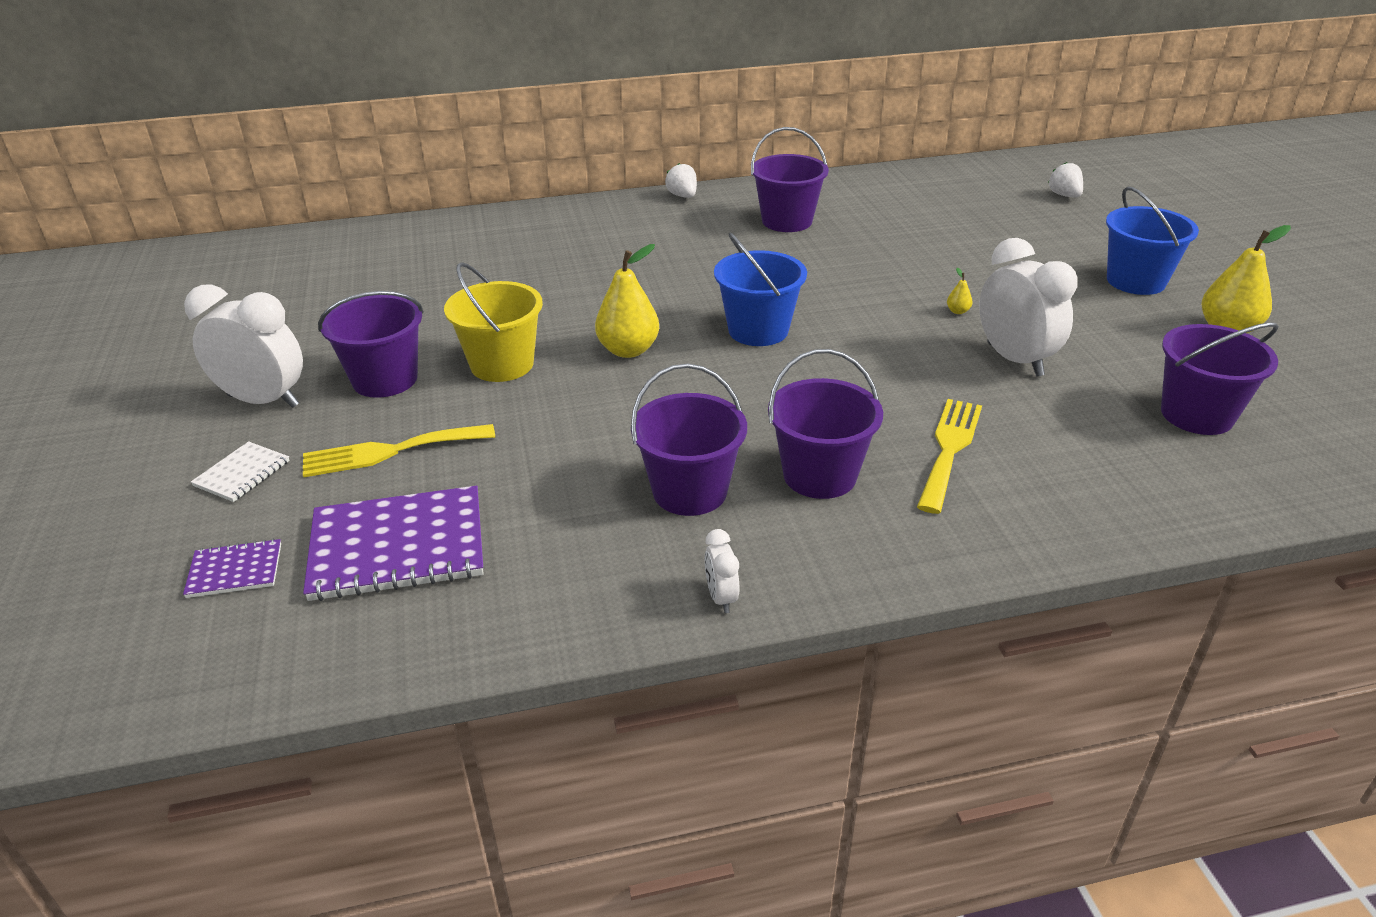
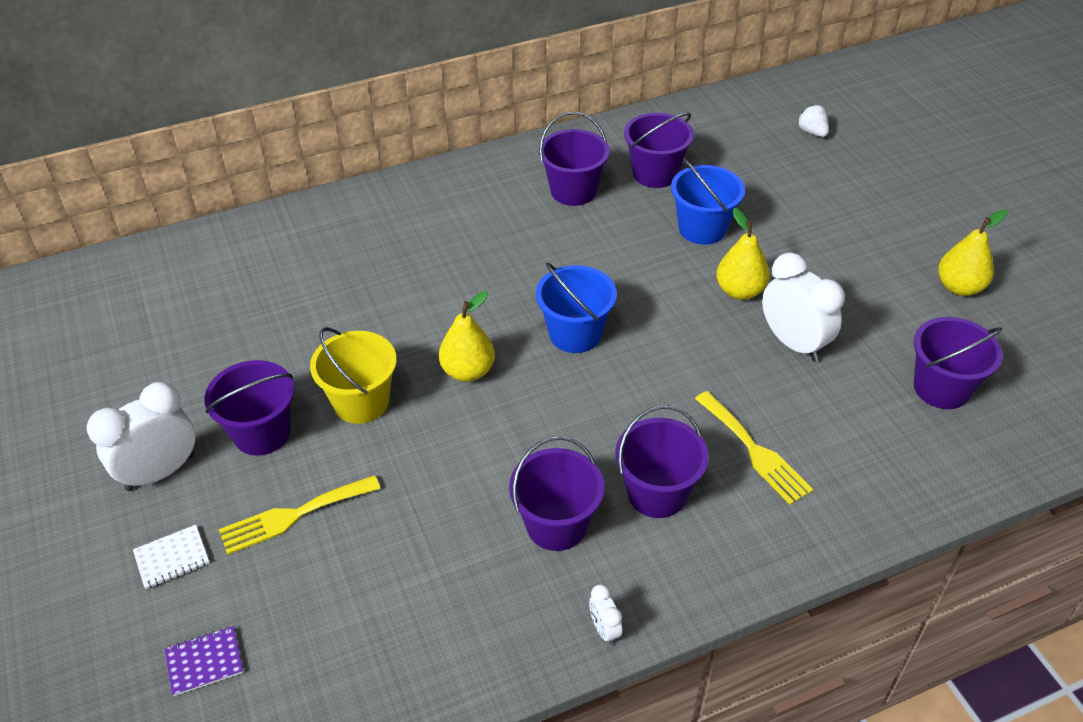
camera: 10 degrees left, 10 degrees up
(242, 473) = (172, 558): white notebook -> white notebook turned 45 degrees clockwise
(263, 401) = (160, 472): white clock -> white clock turned 45 degrees counterclockwise
(398, 547) = (333, 617): purple notebook -> none
(682, 196) = (471, 166): white strawberry -> none
(880, 214) = (655, 173): none -> purple bucket
(949, 449) = (754, 451): yellow fork -> yellow fork turned 135 degrees clockwise
(958, 311) = (740, 291): yellow pear -> yellow pear, size x2.42
(1136, 281) = (882, 237): blue bucket -> blue bucket (702, 228)

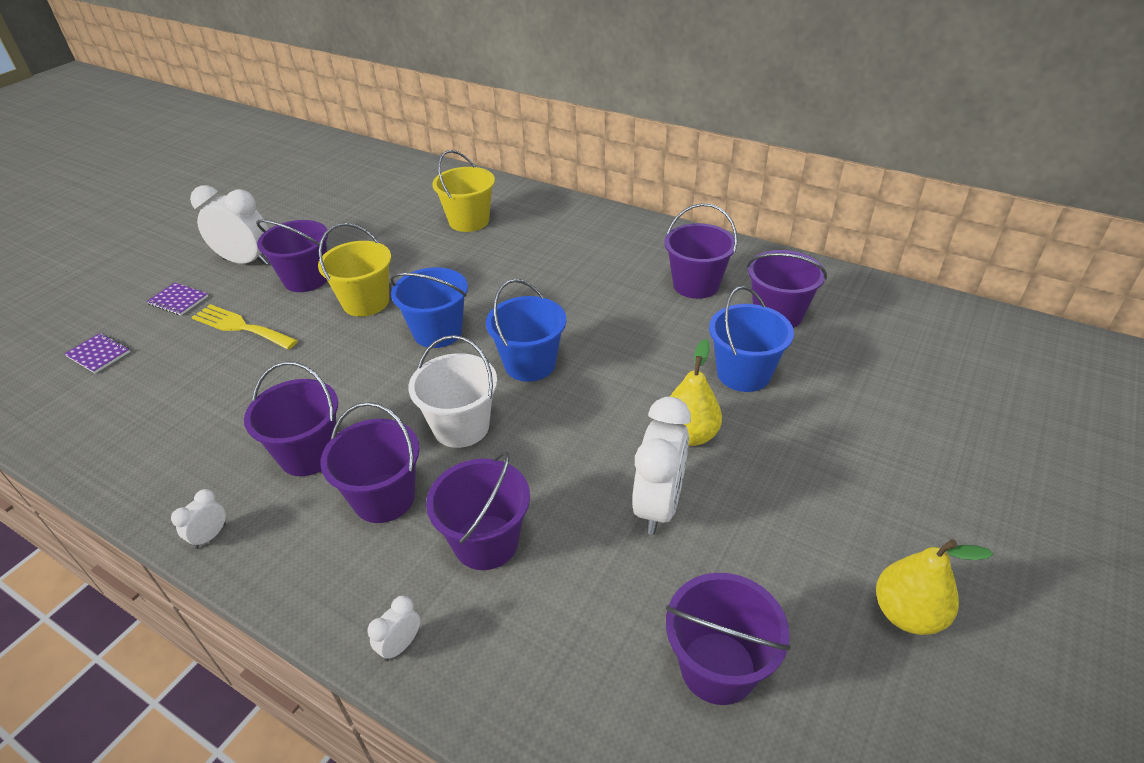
camera: 55 degrees right, 5 degrees down
(172, 558) = (178, 300): white notebook -> purple notebook
(304, 271) = (469, 221): none -> yellow bucket
(468, 371) = (438, 332): yellow pear -> blue bucket
(614, 410) = (461, 427): none -> white bucket
(754, 451) = (486, 542): yellow fork -> purple bucket
(812, 132) = (986, 380): white strawberry -> none
(816, 540) = (400, 645): none -> white clock

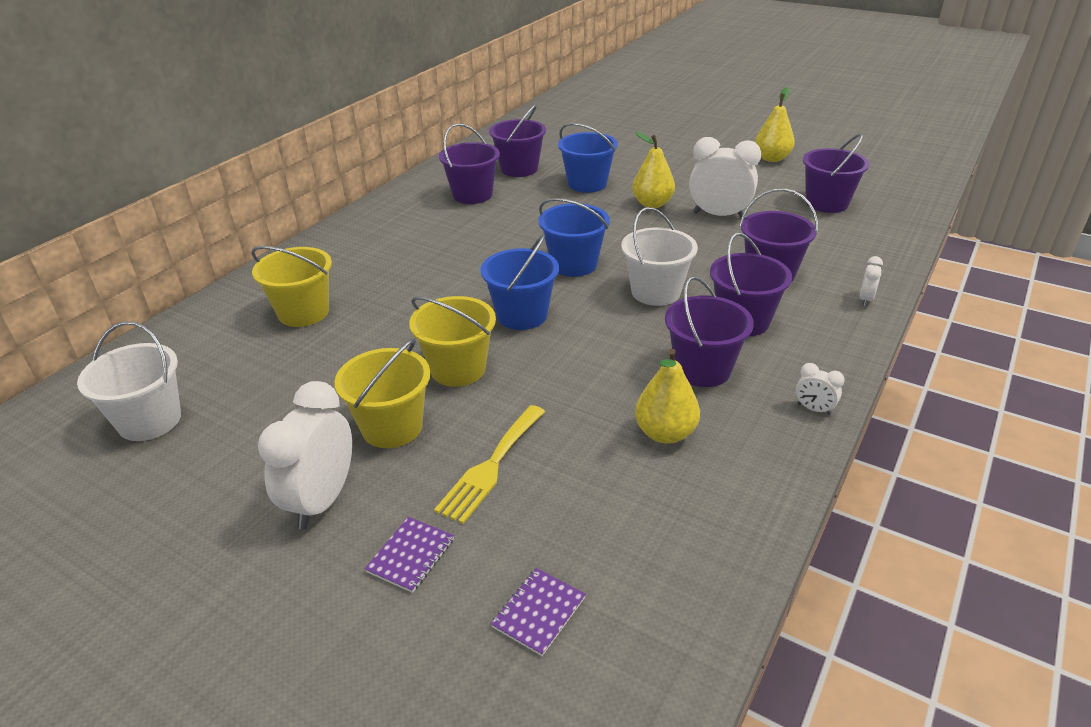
camera: 90 degrees left, 5 degrees down
(230, 421) = (665, 433): none -> yellow pear
(306, 279) = (392, 427): purple bucket -> yellow bucket
(355, 189) = (150, 421): none -> white bucket
(400, 645) = (865, 299): white clock -> white clock turned 105 degrees counterclockwise

